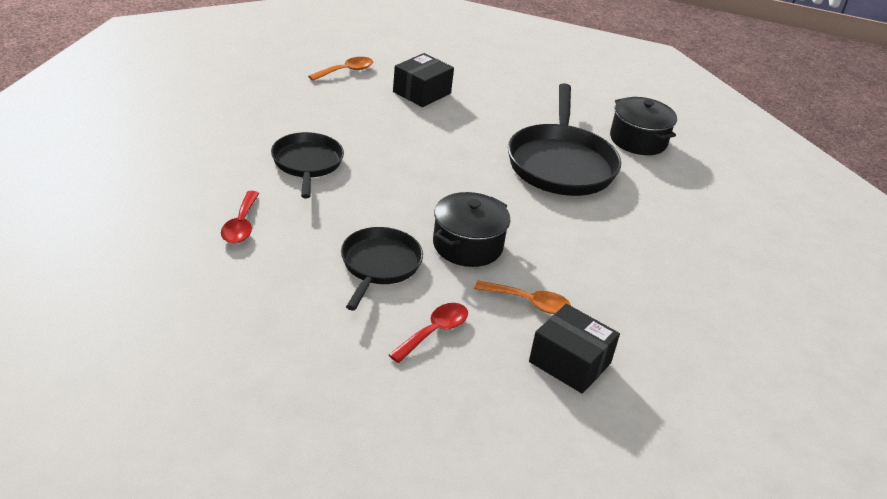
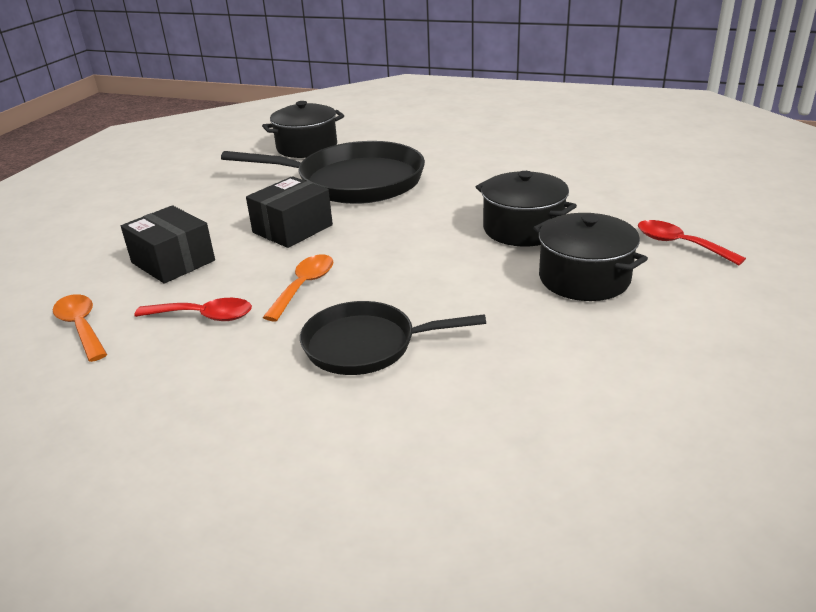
camera: 80 degrees left, 5 degrees down
(241, 225) = (543, 393): red spoon -> red spoon (204, 316)
(379, 265) = (584, 278): black pan -> black pot
(529, 302) = (603, 200): orange spoon -> orange spoon (304, 286)
(569, 362) = (676, 185): black box -> black box (292, 229)

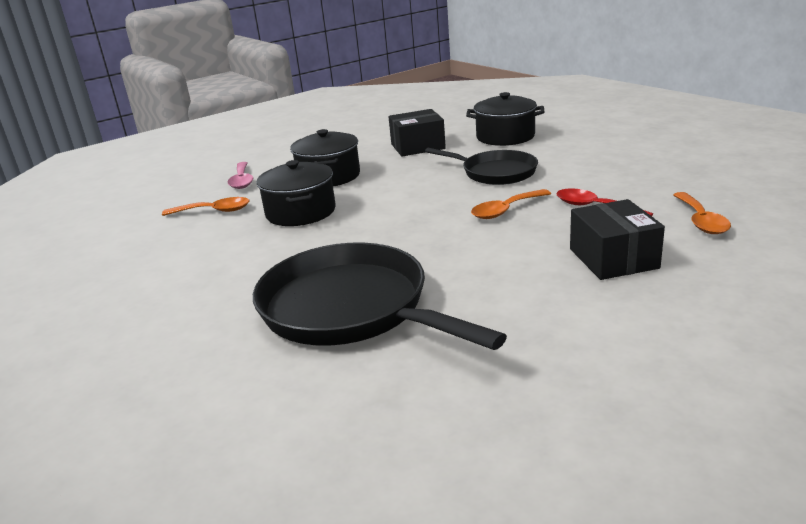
camera: 145 degrees left, 5 degrees down
(292, 229) = (474, 263): black box -> black box (417, 146)
(307, 147) = (323, 419): black pot -> black pot (505, 137)
(614, 207) = (214, 211): none -> orange spoon
(679, 244) = (242, 180): red spoon -> pink spoon

